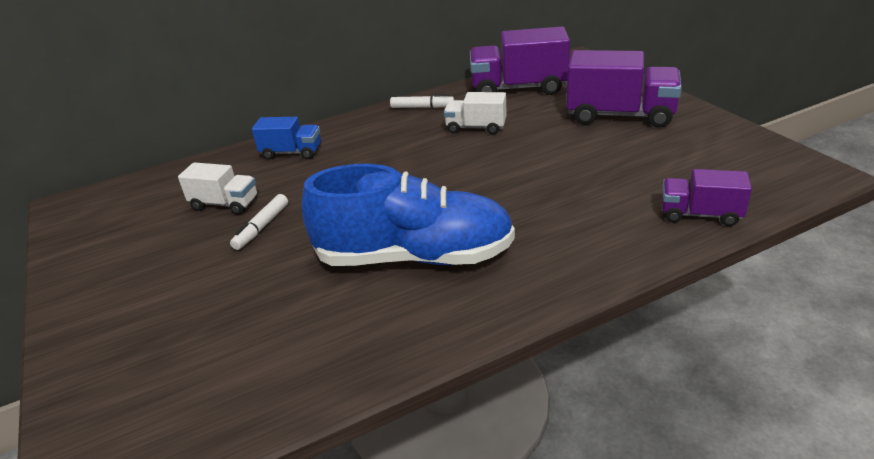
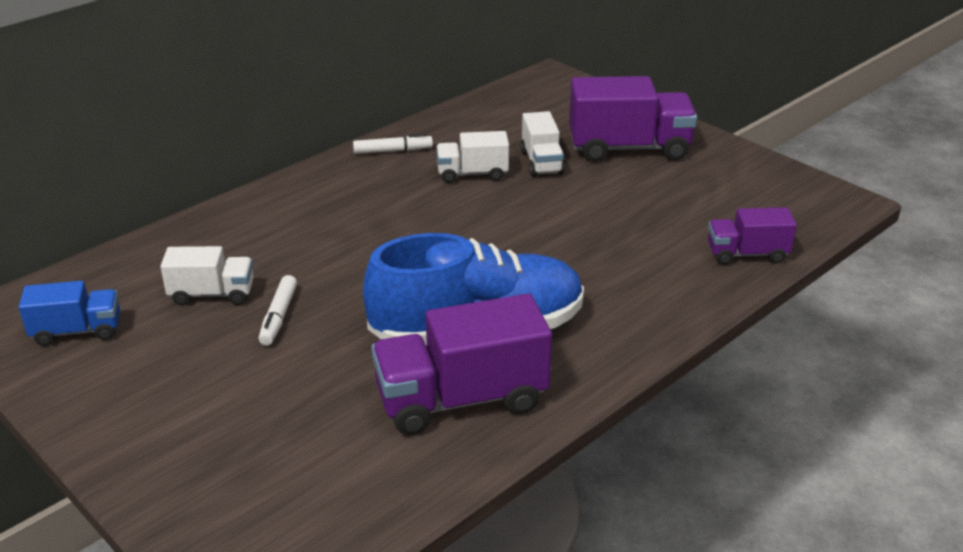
camera: 20 degrees left, 0 degrees up
(291, 153) = (258, 222): blue truck -> blue truck (77, 331)
(518, 88) = (499, 120): purple truck -> purple truck (461, 400)
(538, 122) = (542, 162): none -> white truck

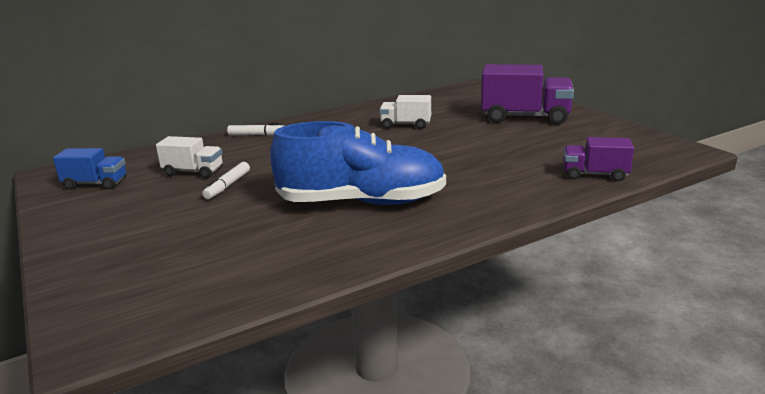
camera: 15 degrees right, 10 degrees down
(393, 151) = (358, 112): white marker -> white marker (257, 135)
(461, 400) = (325, 240): purple truck -> none
(542, 162) = (458, 121): white truck -> none

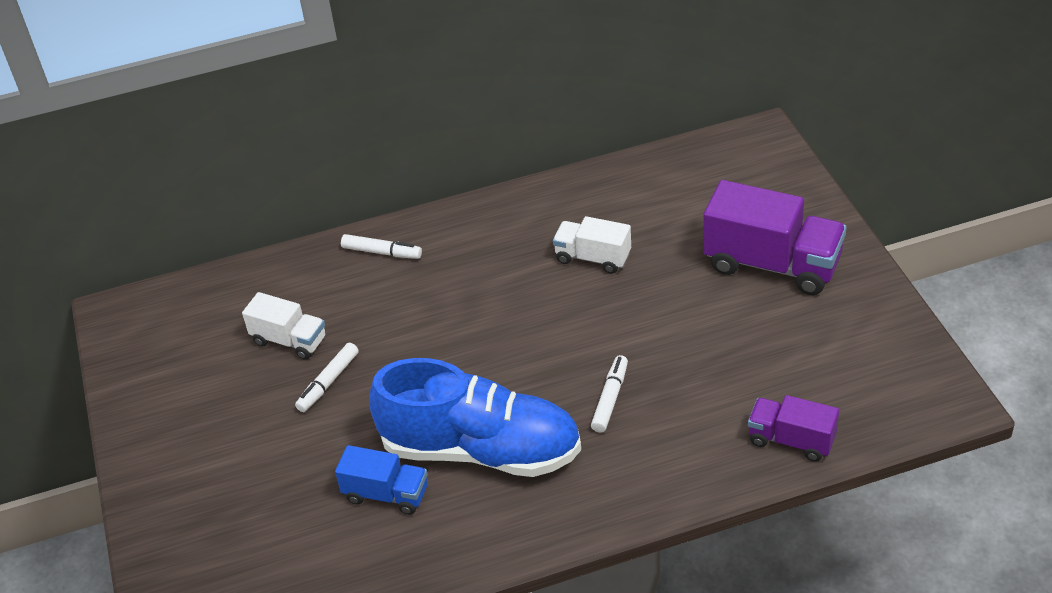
camera: 15 degrees right, 20 degrees up
(96, 184) = (171, 349): blue truck -> blue truck (386, 494)
(450, 172) = (610, 398): none -> white marker

